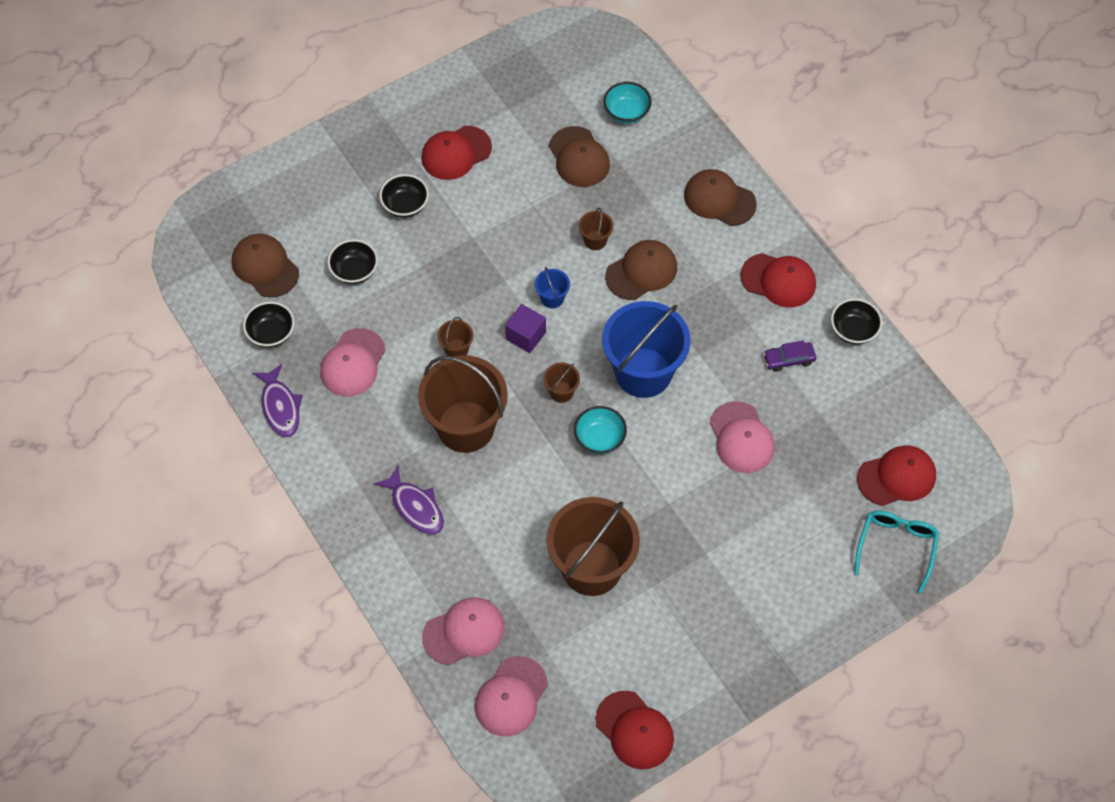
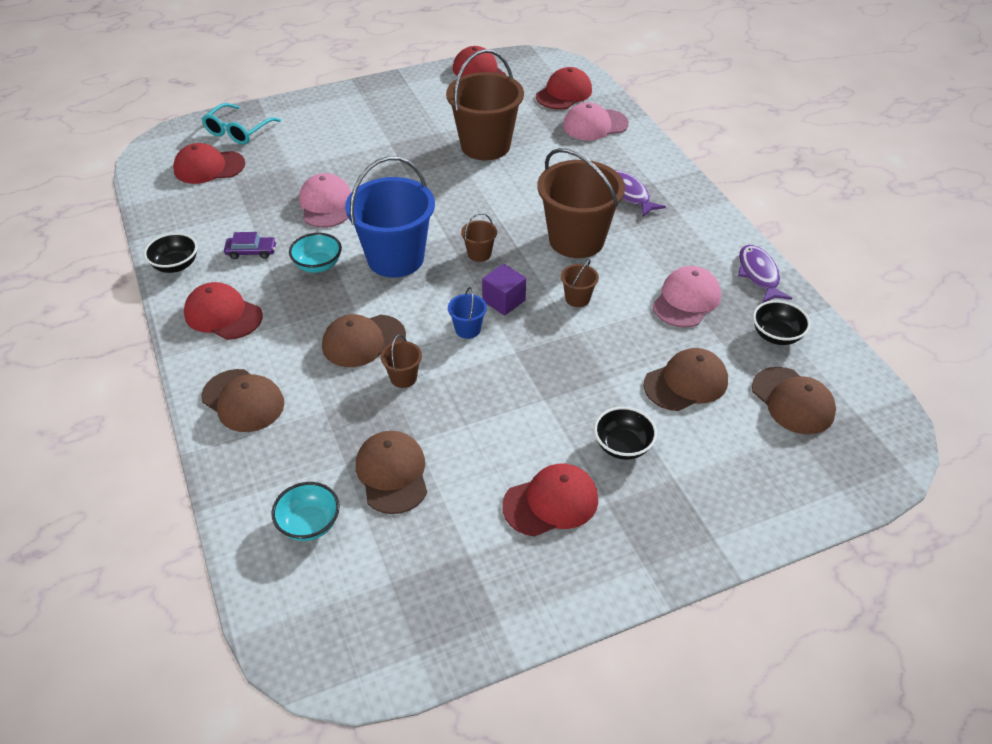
camera: 170 degrees left, 15 degrees down
(354, 271) = (686, 383): black bowl -> brown cap
(511, 697) = (564, 93): pink cap -> red cap
(599, 439) = (453, 218): turquoise bowl -> turquoise bowl (318, 265)

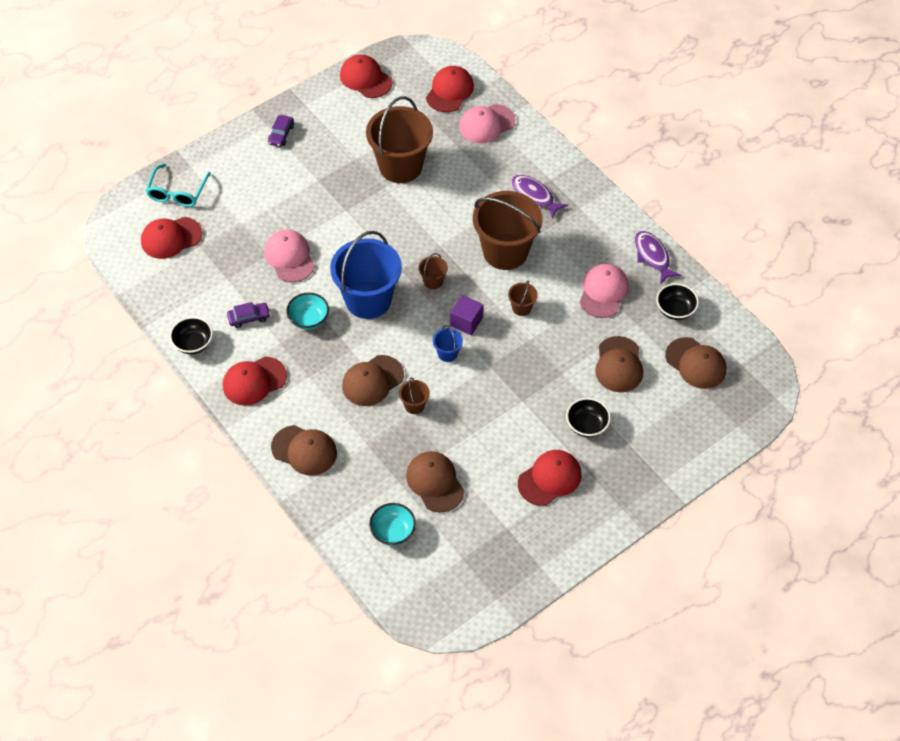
camera: 15 degrees left, 10 degrees up
(223, 315) = (254, 381): red cap -> red cap turned 45 degrees counterclockwise
(370, 102) = (281, 134): none -> purple car
(686, 383) = (619, 365): brown cap -> brown cap turned 135 degrees clockwise

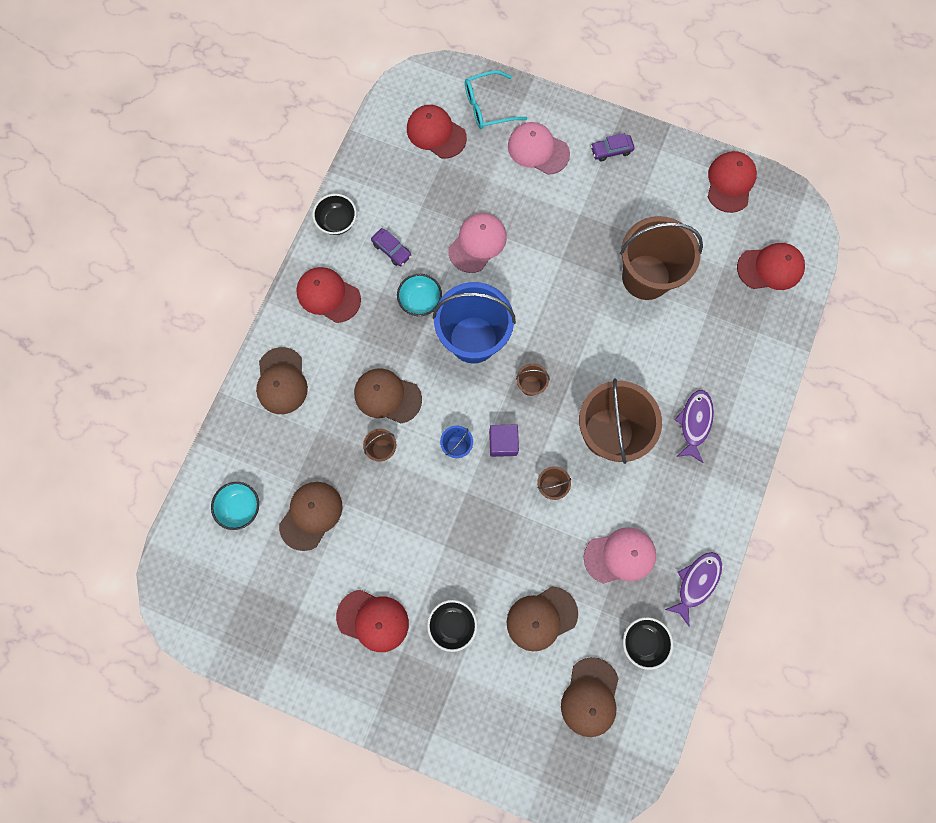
camera: 60 degrees right, 20 degrees up
(487, 124) = (753, 326): pink cap -> pink cap (538, 150)

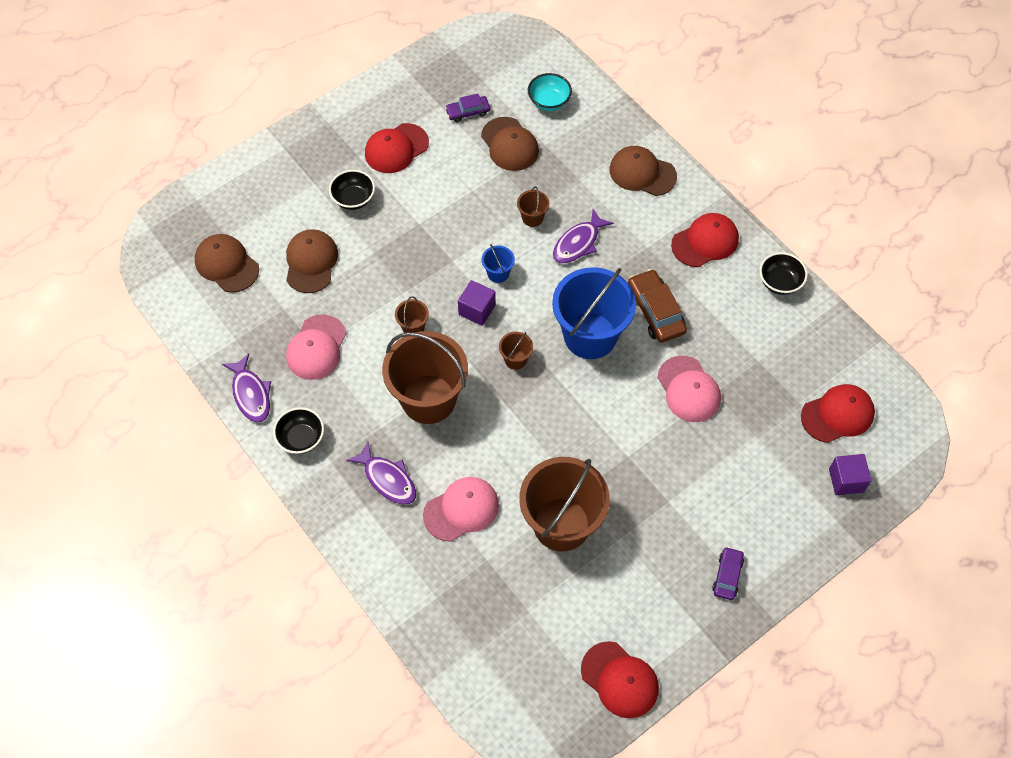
camera: 120 degrees right, 15 degrees down
(387, 396) = (578, 243): brown cap -> purple fish
(391, 250) = (723, 313): purple car -> purple car (468, 112)
(420, 301) = (655, 311): turquoise bowl -> brown car
(488, 107) = (846, 480): turquoise glasses -> purple cube
(538, 150) = (767, 502): pink cap -> pink cap (461, 509)
(643, 641) = (237, 326): black bowl -> black bowl (301, 438)
(770, 268) = (497, 657): red cap -> none

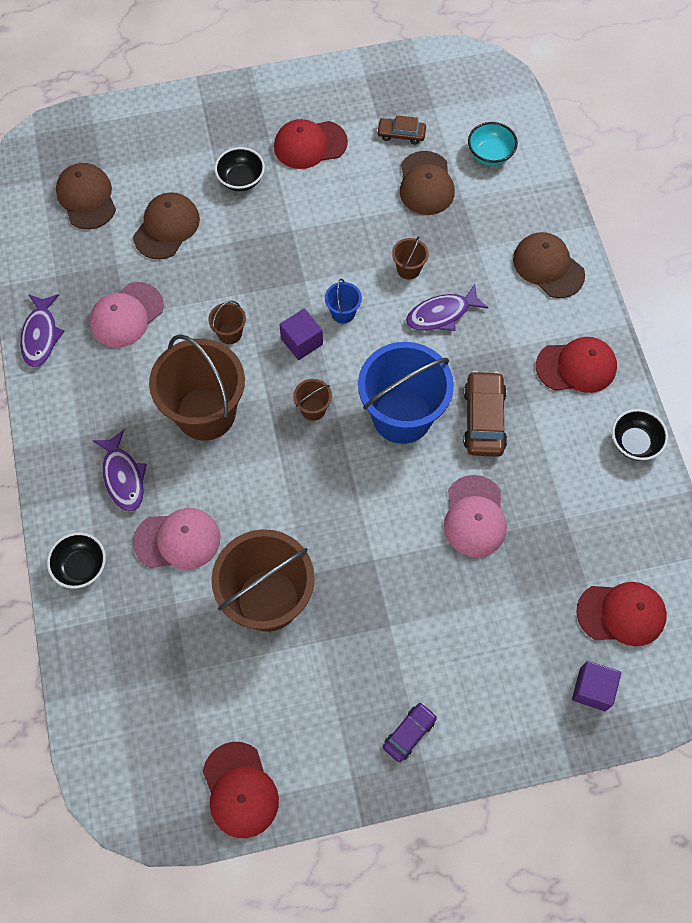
camera: 25 degrees right, 5 degrees up
(301, 438) = (64, 400): black bowl -> black bowl (81, 567)
(468, 112) = (401, 134): purple car -> brown car

